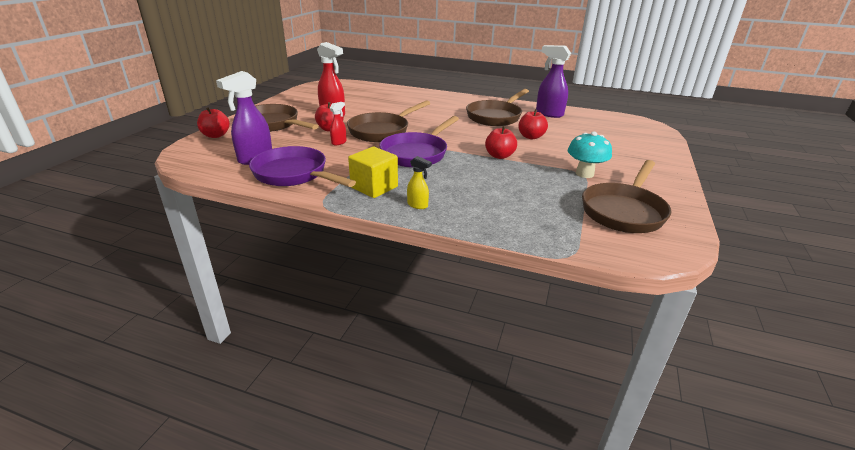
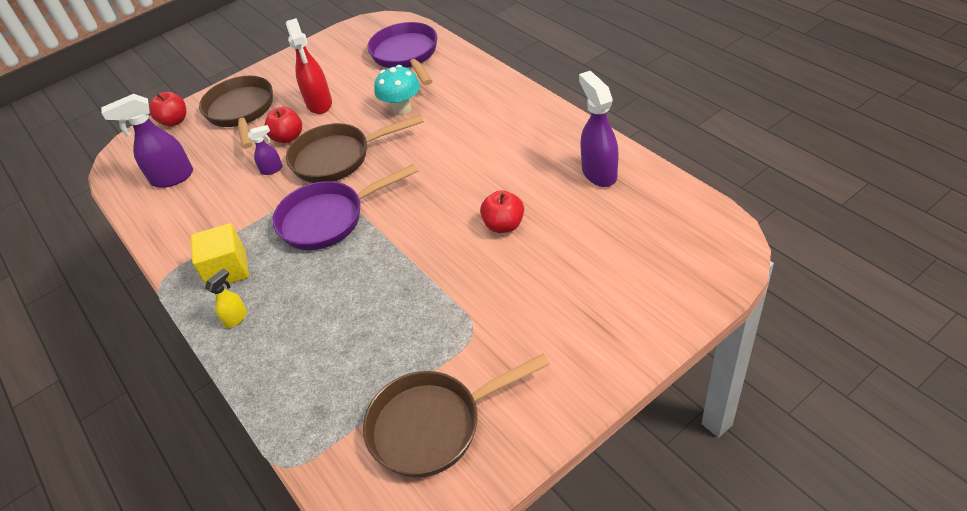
camera: 40 degrees right, 15 degrees up
(294, 174) = (180, 220): purple pan -> purple pan (406, 55)
(339, 142) = (272, 169): red spray bottle -> purple spray bottle
(418, 205) = (236, 318): yellow spray bottle -> yellow spray bottle turned 120 degrees counterclockwise
(495, 117) = (511, 160): brown pan -> none
(499, 156) = (415, 256): red apple -> none
(584, 174) = (477, 333): turquoise mushroom -> turquoise mushroom (402, 108)

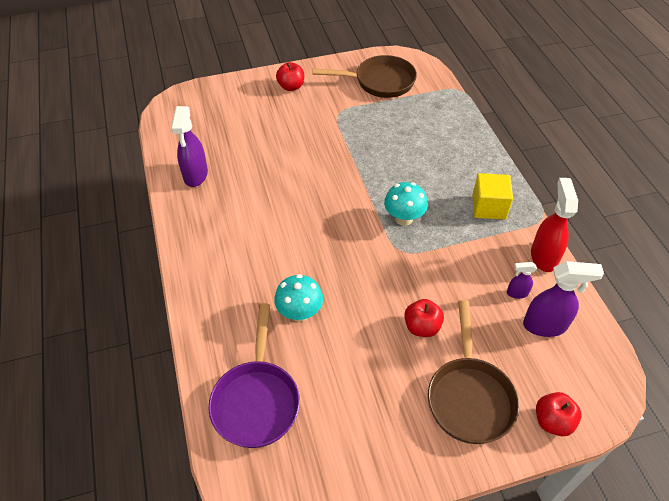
camera: 165 degrees left, 5 degrees up
(236, 318) = (483, 170): yellow spray bottle -> none
(272, 169) = (443, 291): purple spray bottle -> purple spray bottle (517, 293)
(319, 104) = (379, 363): red spray bottle -> red spray bottle (543, 256)
(328, 219) = (403, 218): purple pan -> turquoise mushroom
(338, 158) = (380, 278): brown pan -> none
(504, 225) = (283, 164): red apple -> red apple (291, 87)

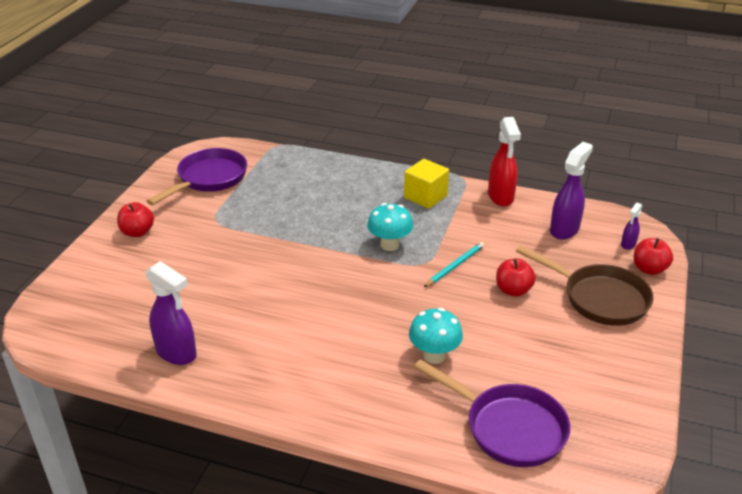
camera: 55 degrees left, 15 degrees down
(380, 82) = (208, 179): brown pan -> purple pan
(417, 272) = (455, 266): none -> turquoise pencil
(517, 293) = (523, 227): purple spray bottle -> purple spray bottle (628, 244)
(543, 256) = (501, 197): red spray bottle -> red spray bottle turned 135 degrees counterclockwise

